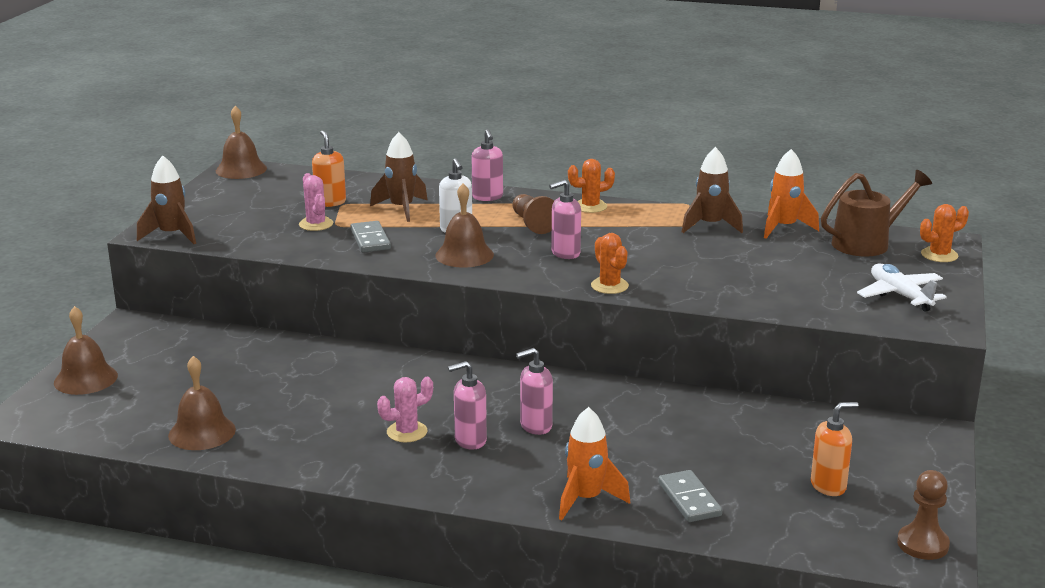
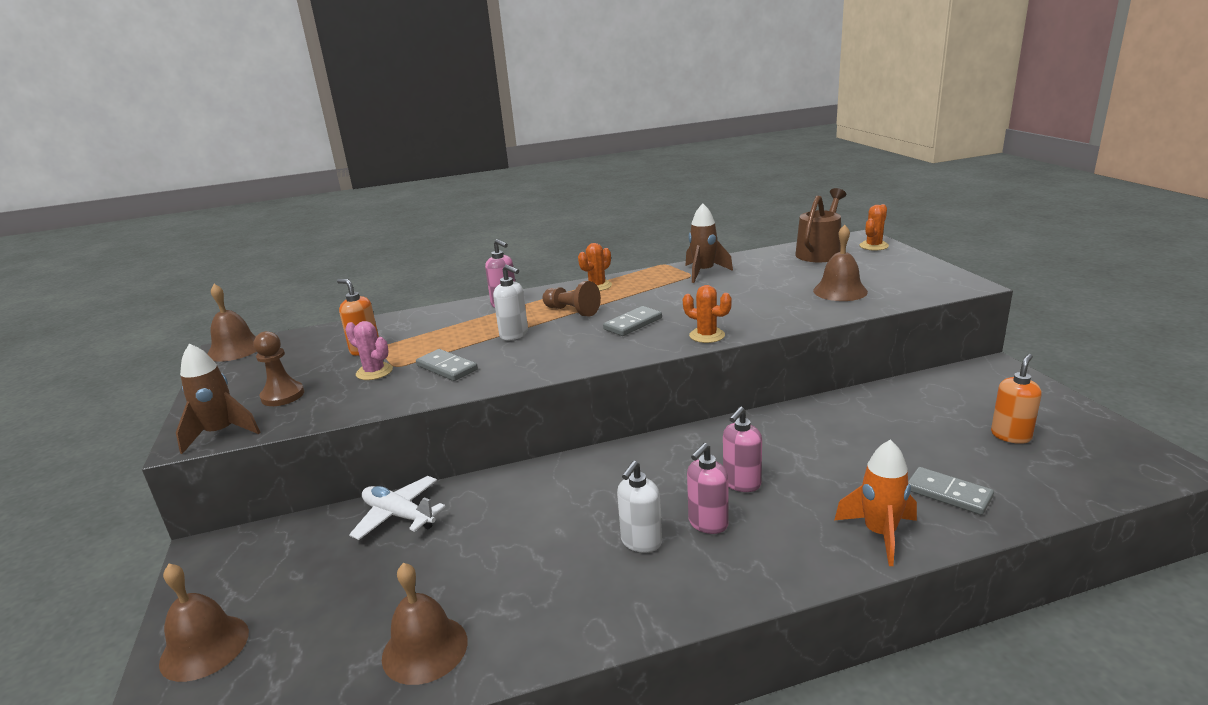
camera: 30 degrees left, 0 degrees up
(401, 209) = (441, 334): brown rocket -> none
(407, 432) = (641, 542): pink cactus -> white soap dispenser
(464, 255) = (552, 352): brown bell -> brown bell (840, 291)
(565, 253) = (633, 324): pink soap dispenser -> grey domino
(784, 228) = (753, 259): orange rocket -> none
(900, 295) = (901, 275): white plane -> white plane (399, 515)
(922, 544) = (1138, 452): brown pawn -> brown pawn (282, 396)

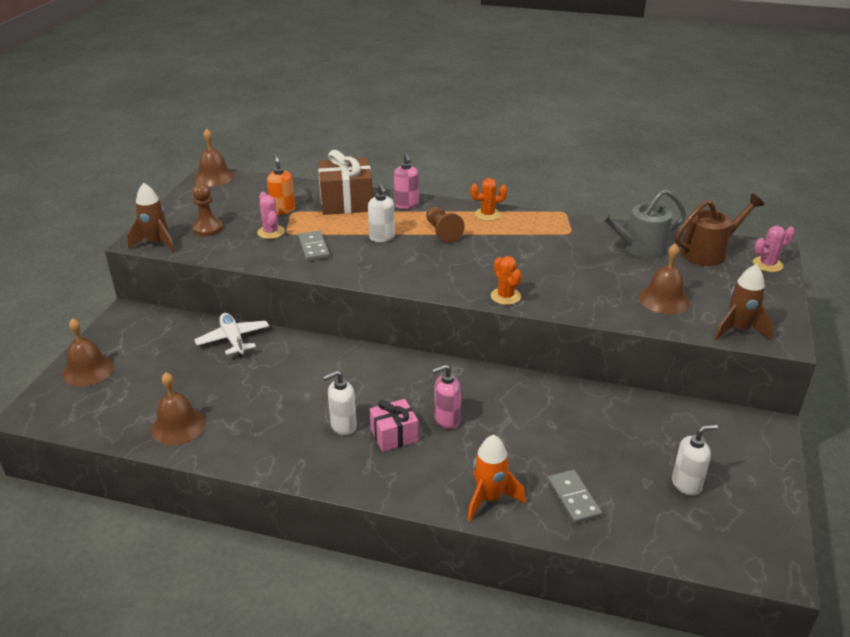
camera: 30 degrees right, 10 degrees up
(434, 321) = (346, 202): none -> brown gift
(633, 324) = (469, 262): grey domino -> none
(704, 272) = (583, 234): brown rocket -> brown rocket (738, 330)
(708, 523) = (394, 435): pink soap dispenser -> pink gift
(764, 266) = (639, 248): none -> grey watering can
(873, 246) = (767, 264): orange cactus -> pink cactus
(1011, 436) = (686, 484): orange soap dispenser -> white soap dispenser

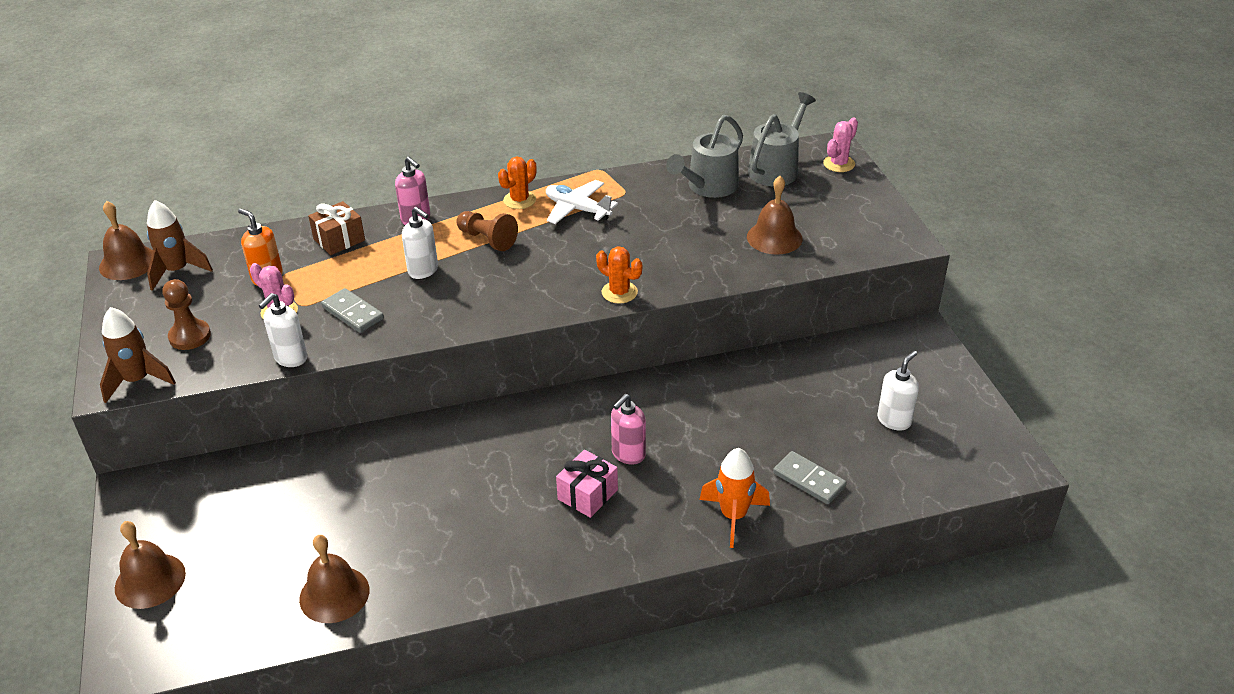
camera: 30 degrees left, 5 degrees up
(233, 339) = (307, 464): white plane -> white plane (577, 209)
(343, 426) = (525, 509): white soap dispenser -> white soap dispenser (290, 358)
(346, 202) = (339, 240): brown gift -> brown gift, size x0.60
(708, 252) = (776, 168): brown watering can -> grey watering can
(738, 330) = (863, 246): brown rocket -> brown rocket (177, 271)

